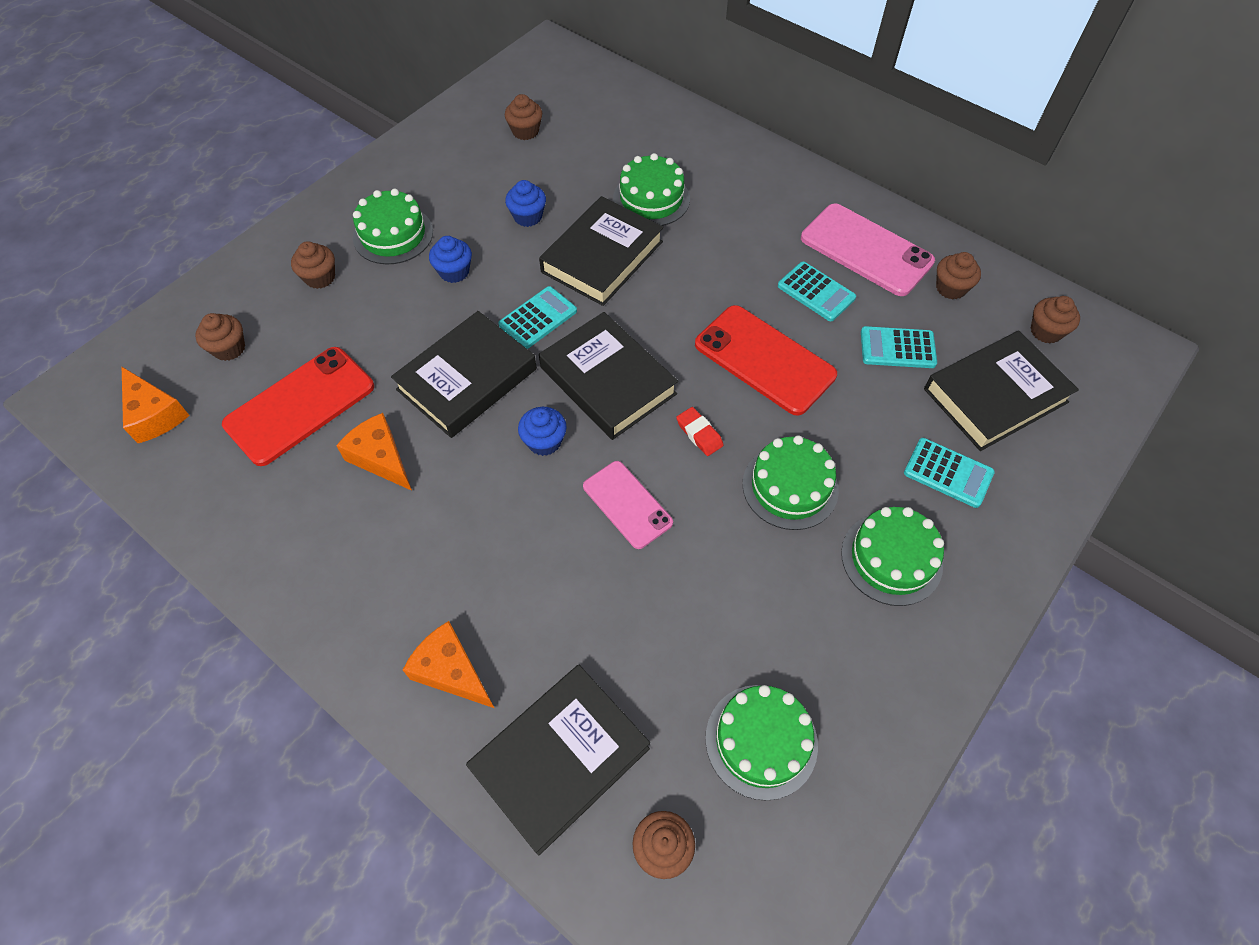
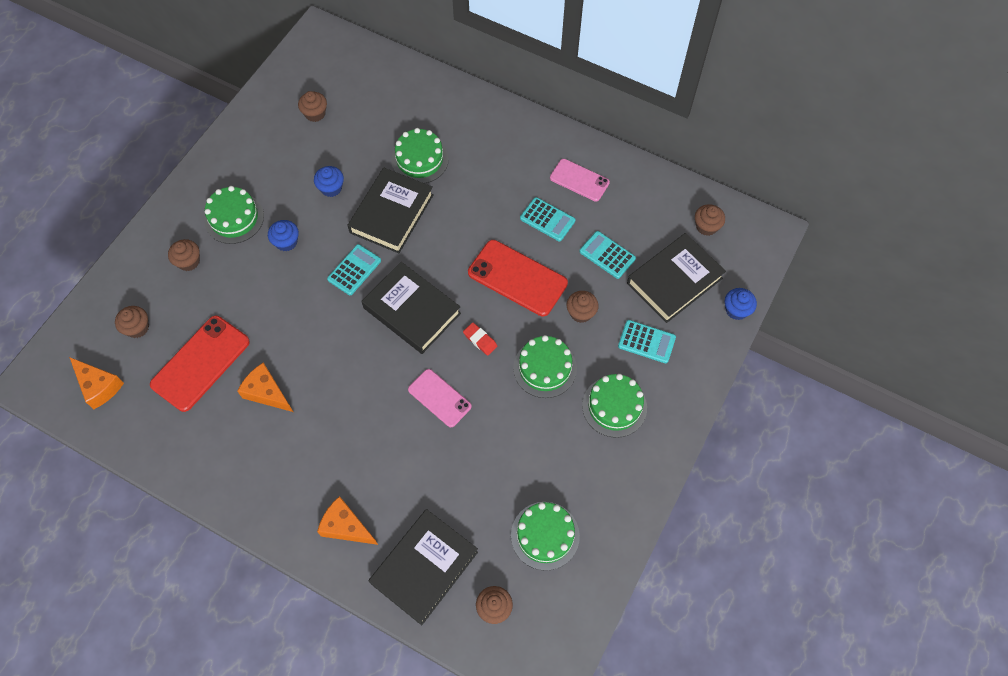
camera: 10 degrees left, 5 degrees up
(467, 379) = (314, 325): black book -> none
(544, 441) = (376, 362): blue cupcake -> blue cupcake (736, 310)
(866, 250) = (579, 180): pink phone -> pink phone, size x0.63
(897, 348) = (607, 255): turquoise calculator -> turquoise calculator turned 45 degrees clockwise
(950, 288) = (640, 202): brown cupcake -> brown cupcake (581, 313)

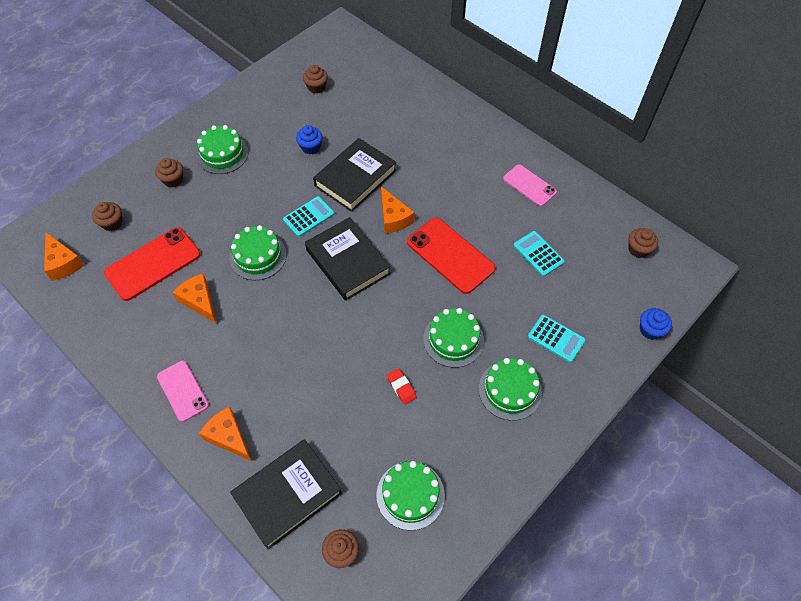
camera: 15 degrees right, 5 degrees down
(286, 242) = (259, 182): blue cupcake -> none
(420, 160) = (393, 140): green cake -> green cake (258, 256)
(439, 398) = (349, 343): pink phone -> pink phone (182, 391)
(446, 250) = (393, 218): none -> orange cheese
(480, 340) = (401, 301): red eraser -> red eraser (401, 387)
(547, 219) = (491, 212): turquoise calculator -> none
(581, 313) = (500, 298): brown cupcake -> none
(674, 280) = (596, 290): black book -> none

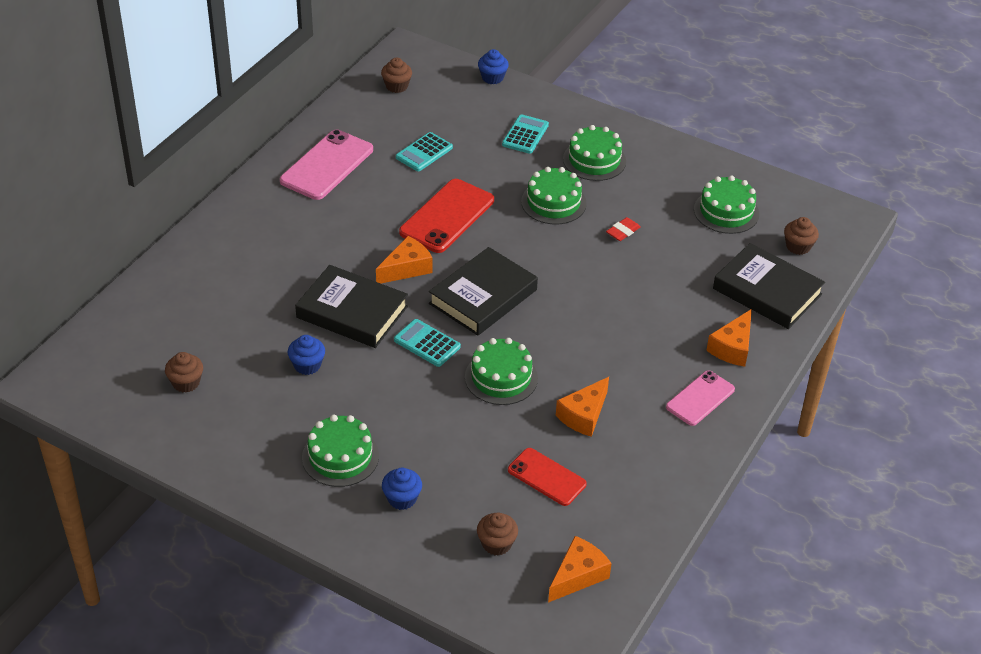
camera: 105 degrees left, 15 degrees down
(153, 264) = (547, 477): red phone -> red phone, size x0.63
(173, 180) = (402, 499): brown cupcake -> blue cupcake
(529, 185) = (327, 165): pink phone -> pink phone, size x1.60

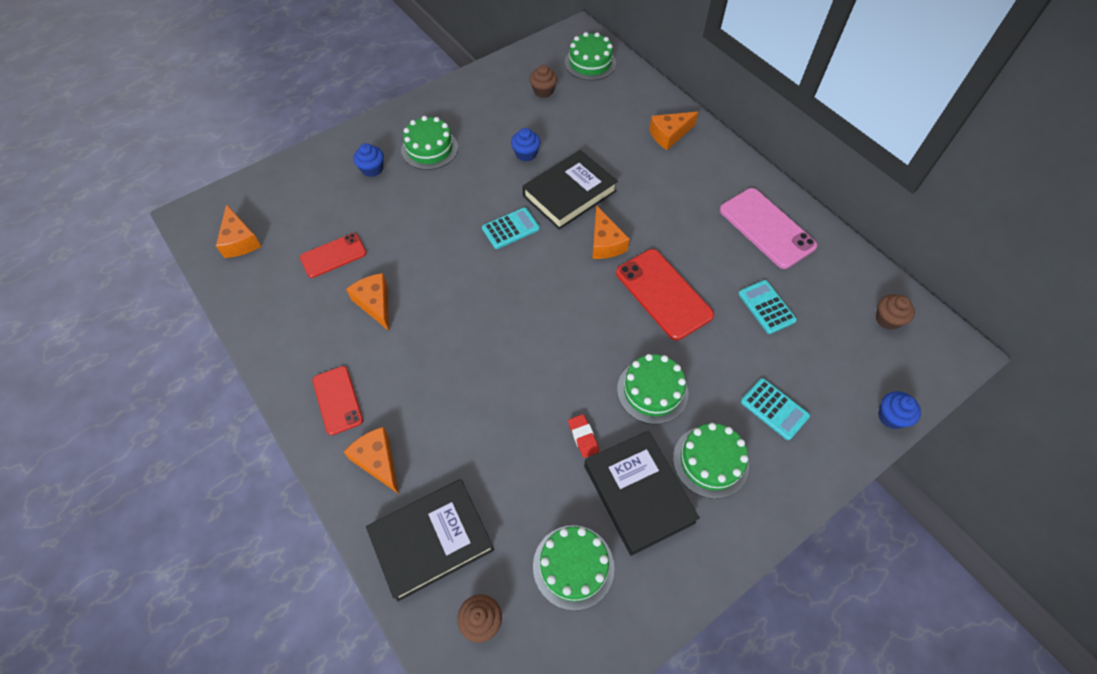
camera: 115 degrees right, 15 degrees up
(220, 256) = (669, 135): none -> orange cheese
(483, 297) = (545, 284): black book -> black book (638, 494)
(496, 544) = (299, 206): brown cupcake -> none
(501, 377) = (447, 263): green cake -> green cake (590, 63)
(700, 398) = (337, 400): pink phone -> red phone

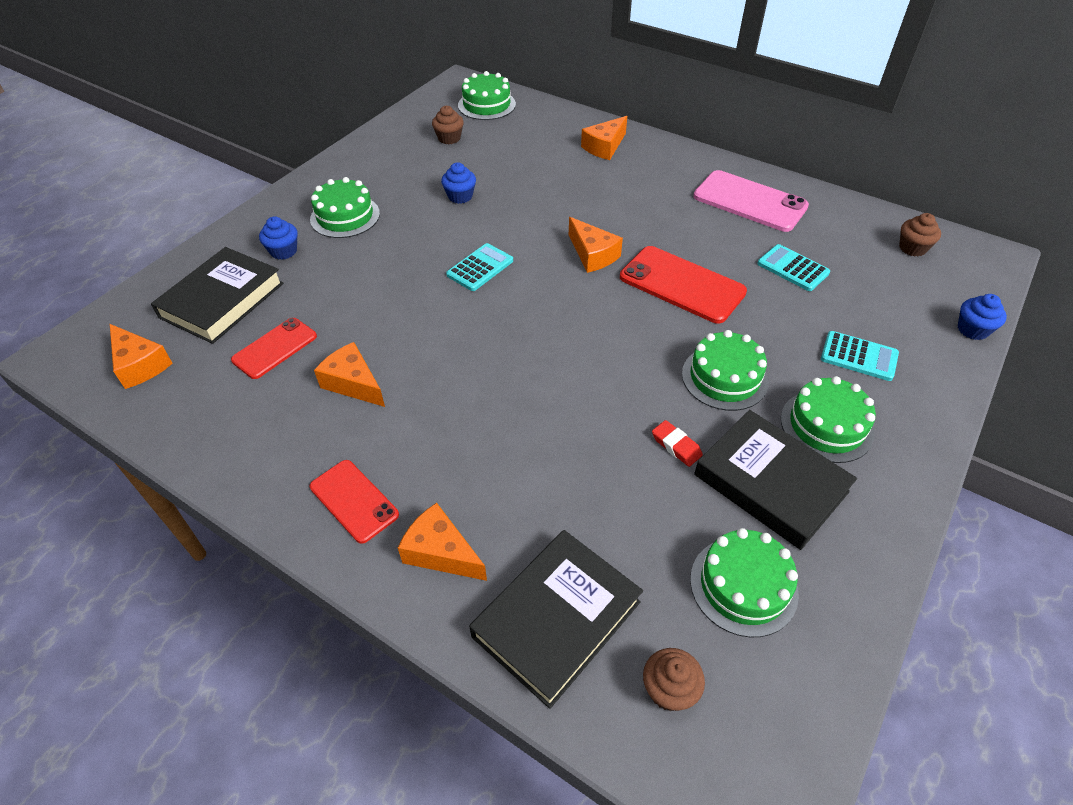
camera: 20 degrees left, 10 degrees down
(569, 193) = (528, 220): black book -> black book (222, 300)

